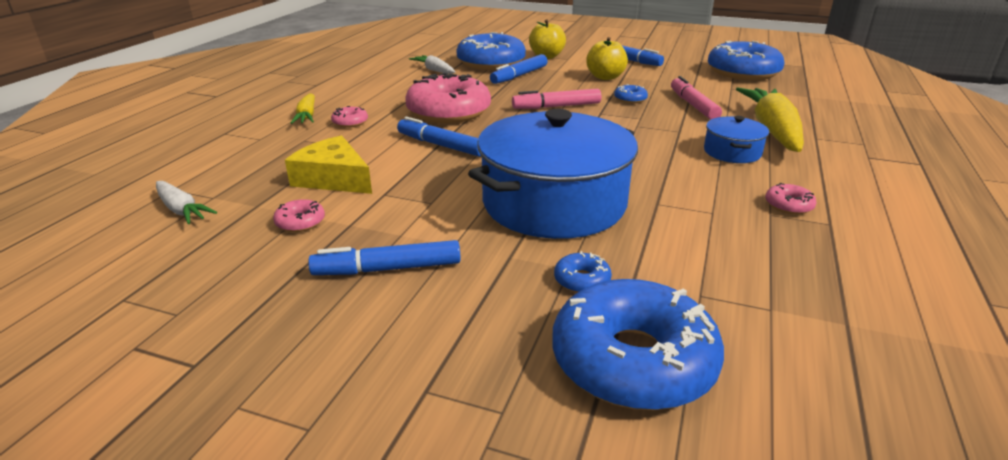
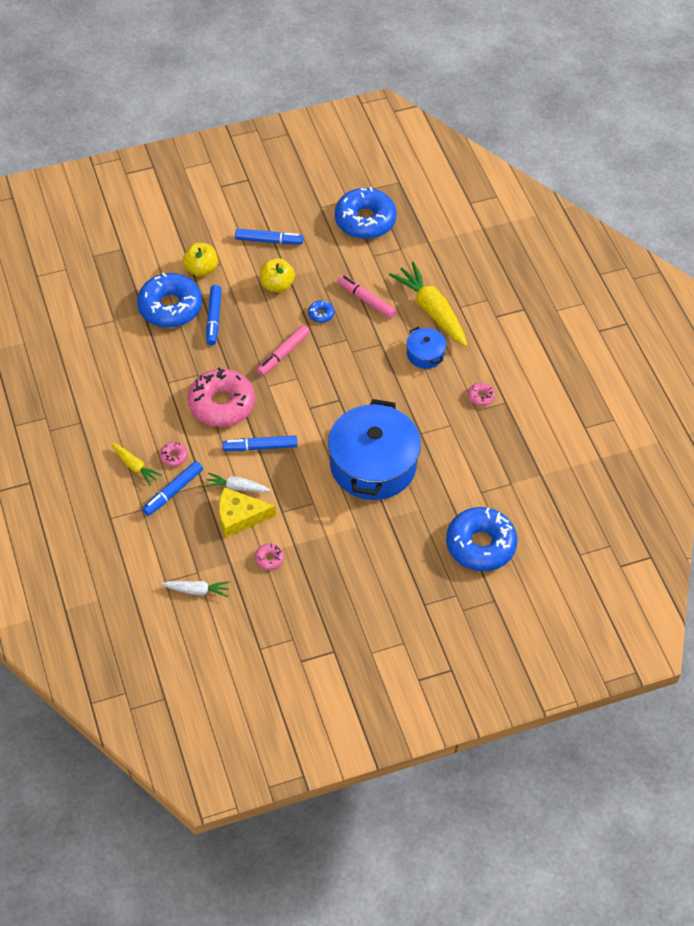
camera: 40 degrees left, 25 degrees up
(387, 269) = (346, 560): blue marker -> blue marker (173, 491)
(434, 70) = (141, 346): white carrot -> white carrot (236, 487)
(582, 280) = (430, 513): blue donut -> none

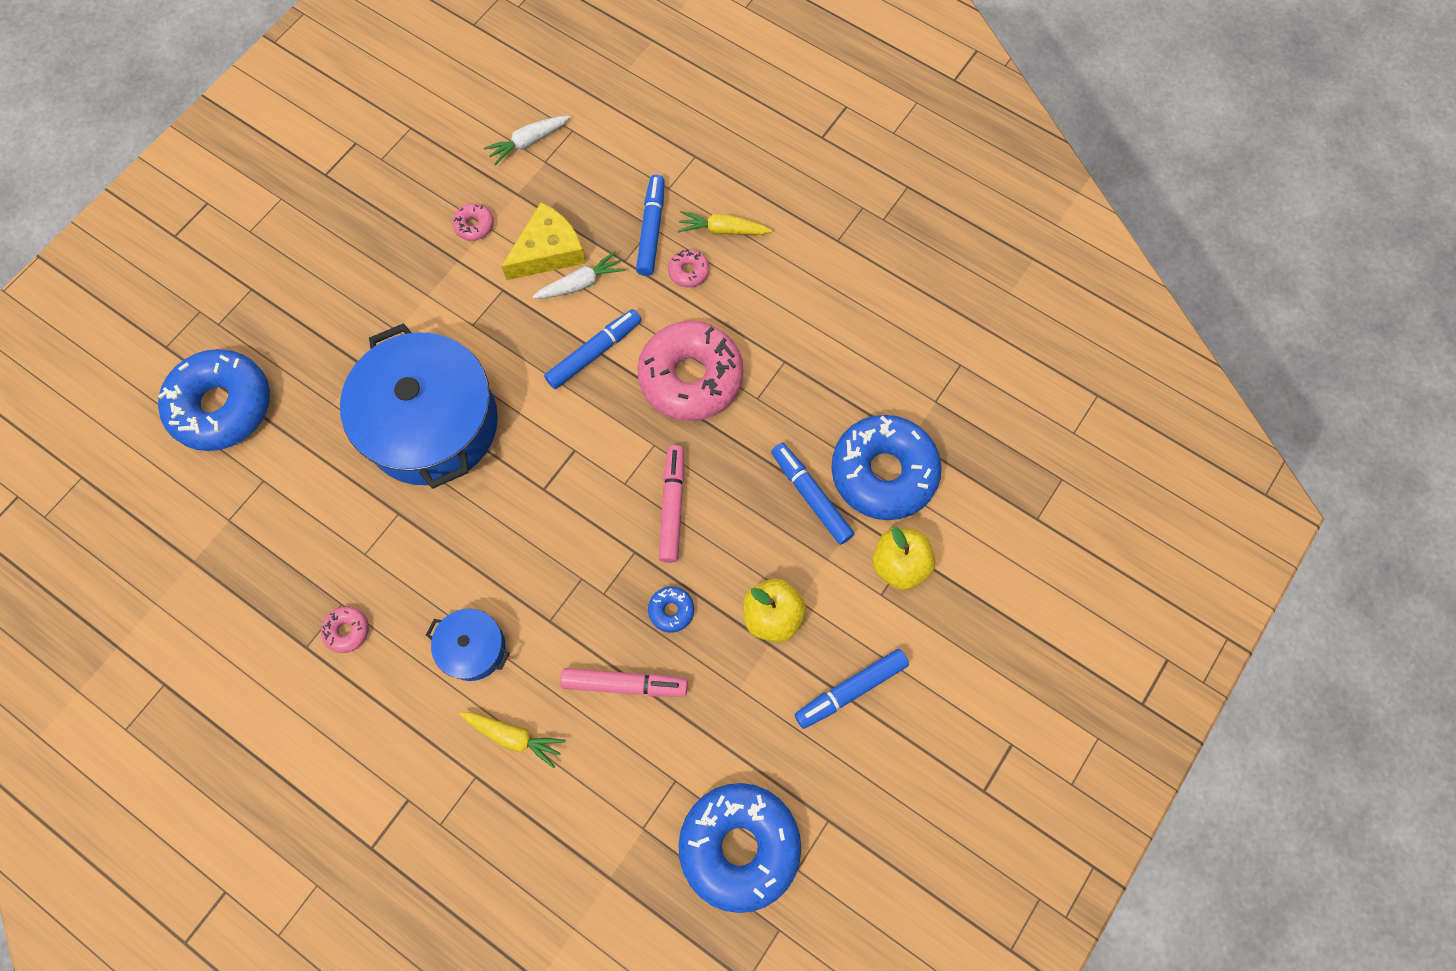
camera: 145 degrees right, 15 degrees up
(431, 310) = (514, 737): yellow carrot -> yellow carrot, size x0.52

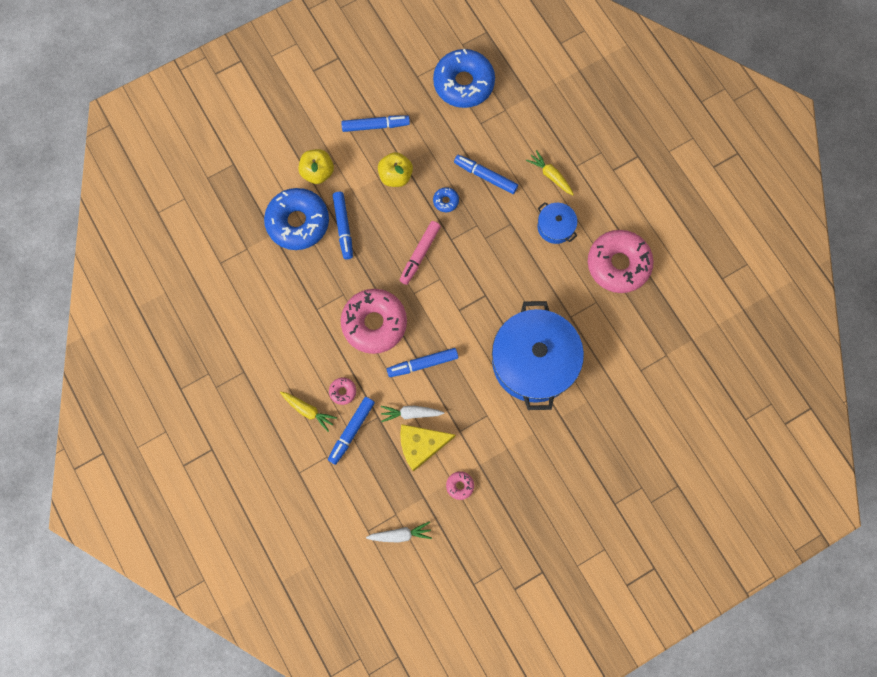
camera: 155 degrees left, 5 degrees up
(222, 406) = (652, 428): blue donut -> none
(347, 631) = (618, 264): pink donut -> pink donut, size x2.44
(624, 684) = (485, 176): pink marker -> blue marker

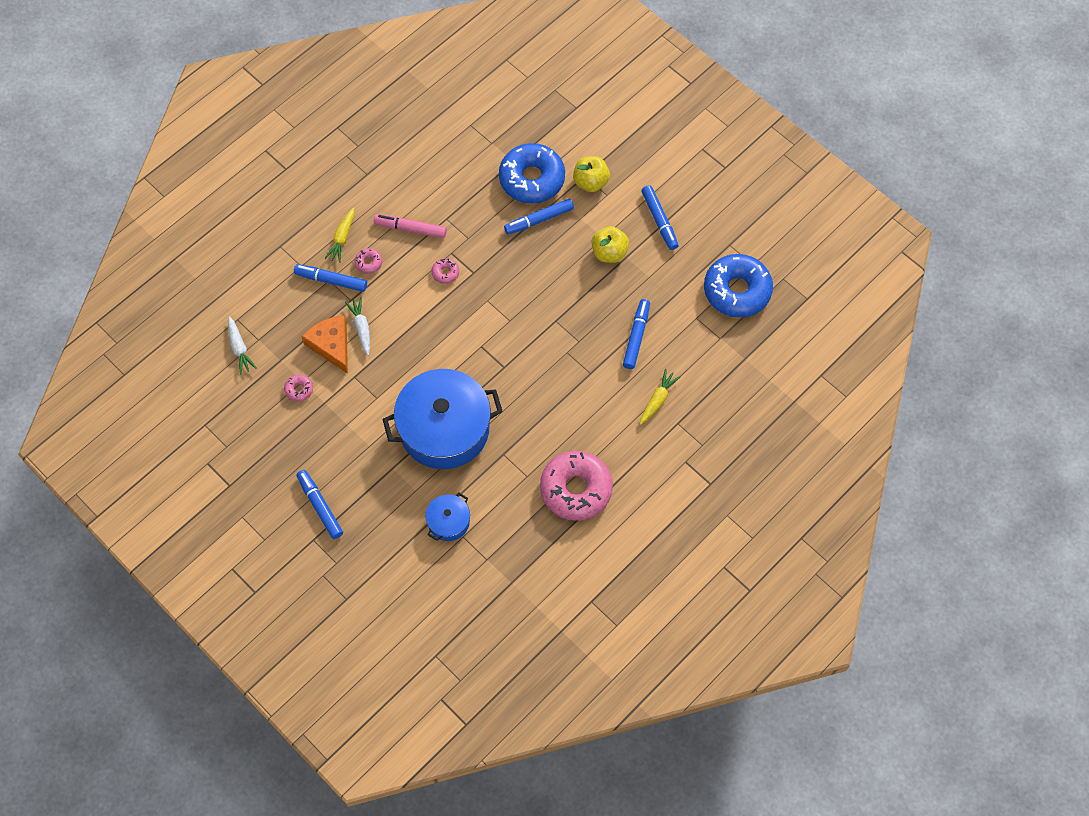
camera: 75 degrees right, 10 degrees down
(374, 323) = (445, 273): pink donut -> pink donut, size x0.41
(420, 254) = (530, 296): pink marker -> pink marker (410, 229)
(421, 445) = (331, 345): yellow cheese -> orange cheese
(422, 364) = (415, 326): blue marker -> blue marker (320, 506)
(446, 201) = (596, 305): blue donut -> none
(555, 227) = (600, 417): blue pot -> blue pot (448, 521)

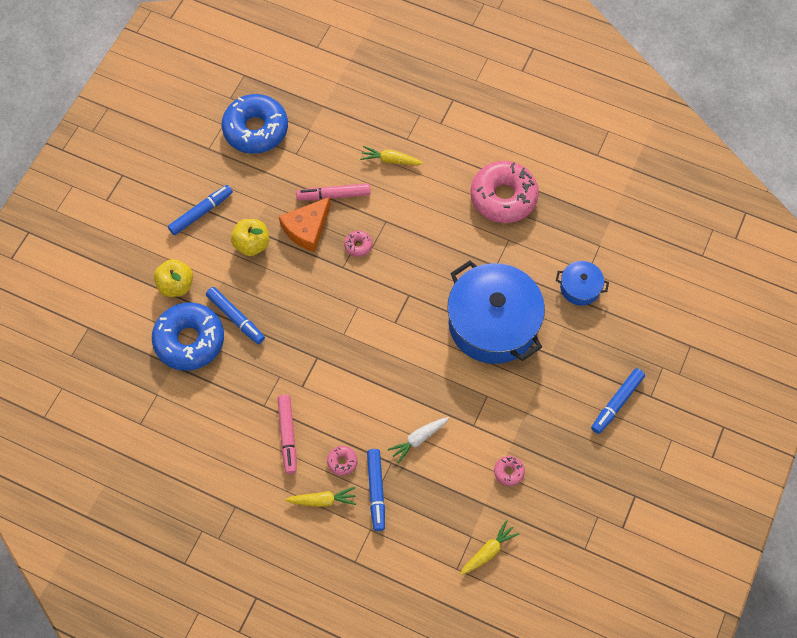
camera: 110 degrees left, 0 degrees up
(239, 348) = (488, 551): white carrot -> yellow carrot
(331, 345) = (448, 461): orange cheese -> orange cheese (307, 229)
(445, 273) = (327, 383): pink donut -> pink donut (358, 245)
(636, 336) = (333, 195): blue marker -> pink marker

